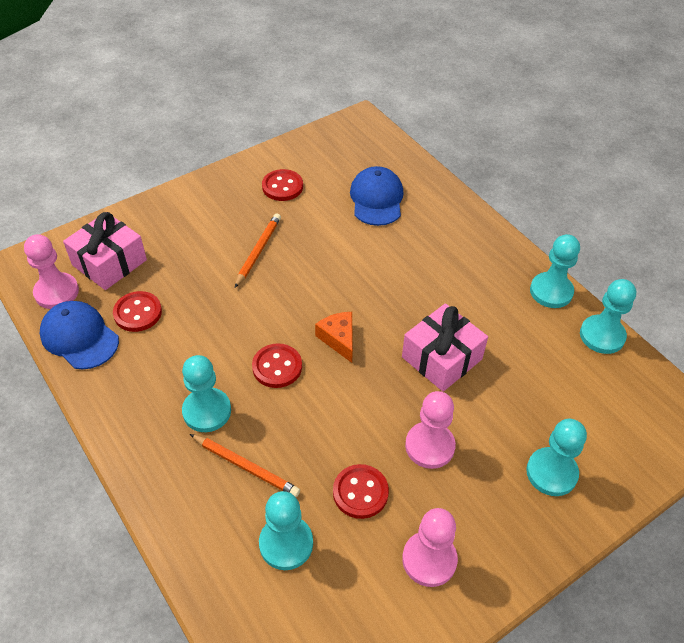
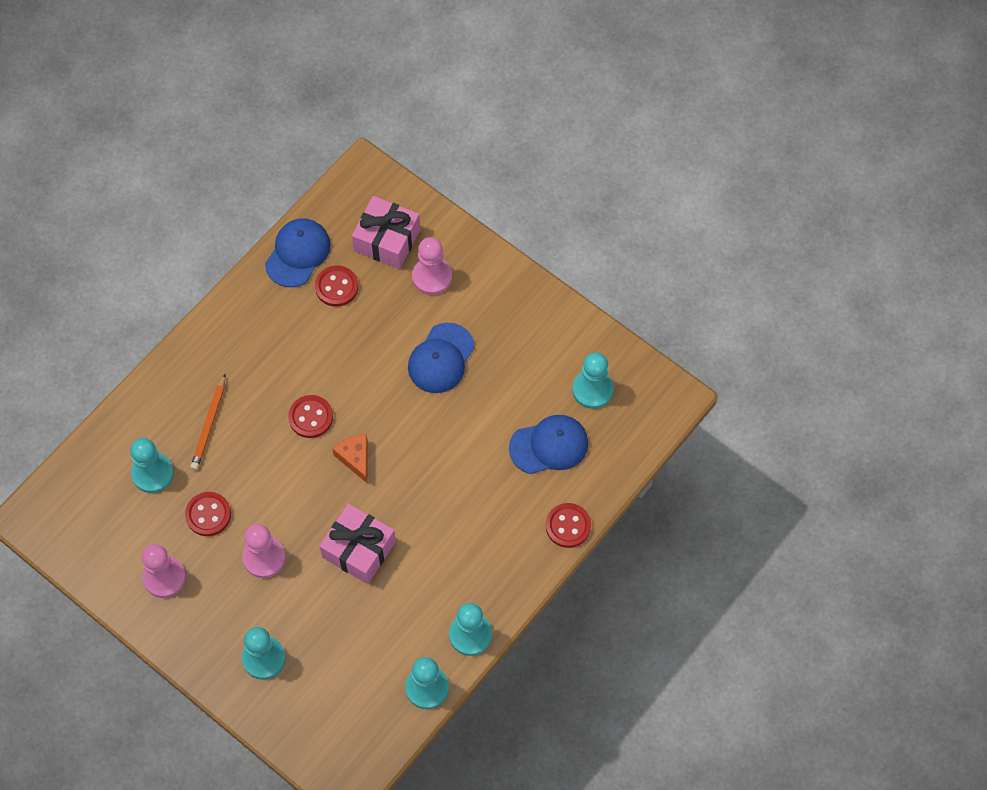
camera: 75 degrees right, 15 degrees up
(56, 292) = (340, 214): pink pawn -> pink pawn (432, 277)
(207, 411) = (252, 378): turquoise pawn -> turquoise pawn (592, 390)
(258, 251) = (441, 358): orange pencil -> blue cap
(282, 187) = (537, 352): red button -> red button (568, 526)
(339, 339) = (355, 458): orange cheese -> orange cheese turned 75 degrees counterclockwise

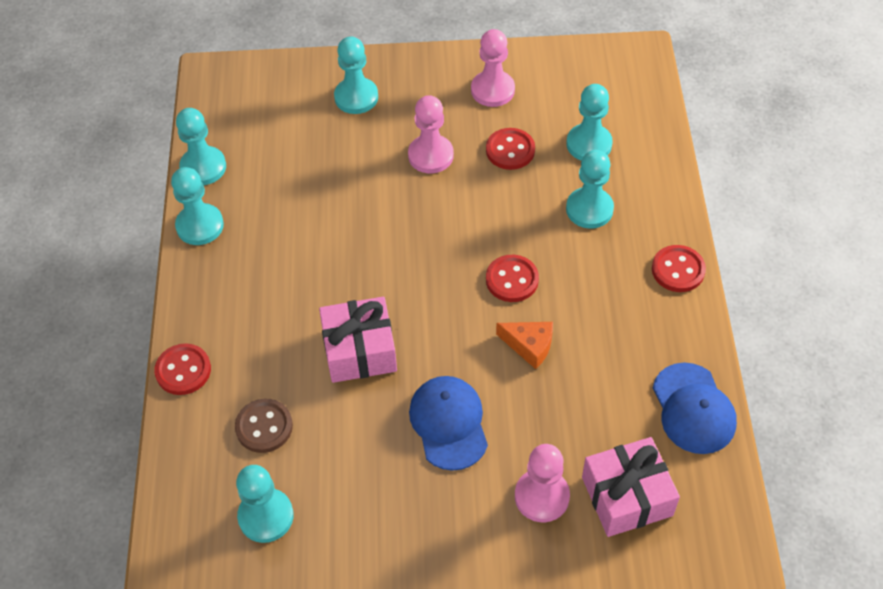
camera: 140 degrees right, 10 degrees down
(209, 425) = (589, 209): orange pencil -> turquoise pawn
(336, 287) = (620, 408): red button -> red button (678, 270)
(355, 458) = (436, 278): orange cheese -> orange cheese (529, 346)
(359, 549) = (358, 216): pink gift -> pink gift (359, 350)
(549, 445) = (264, 427): blue cap -> brown button

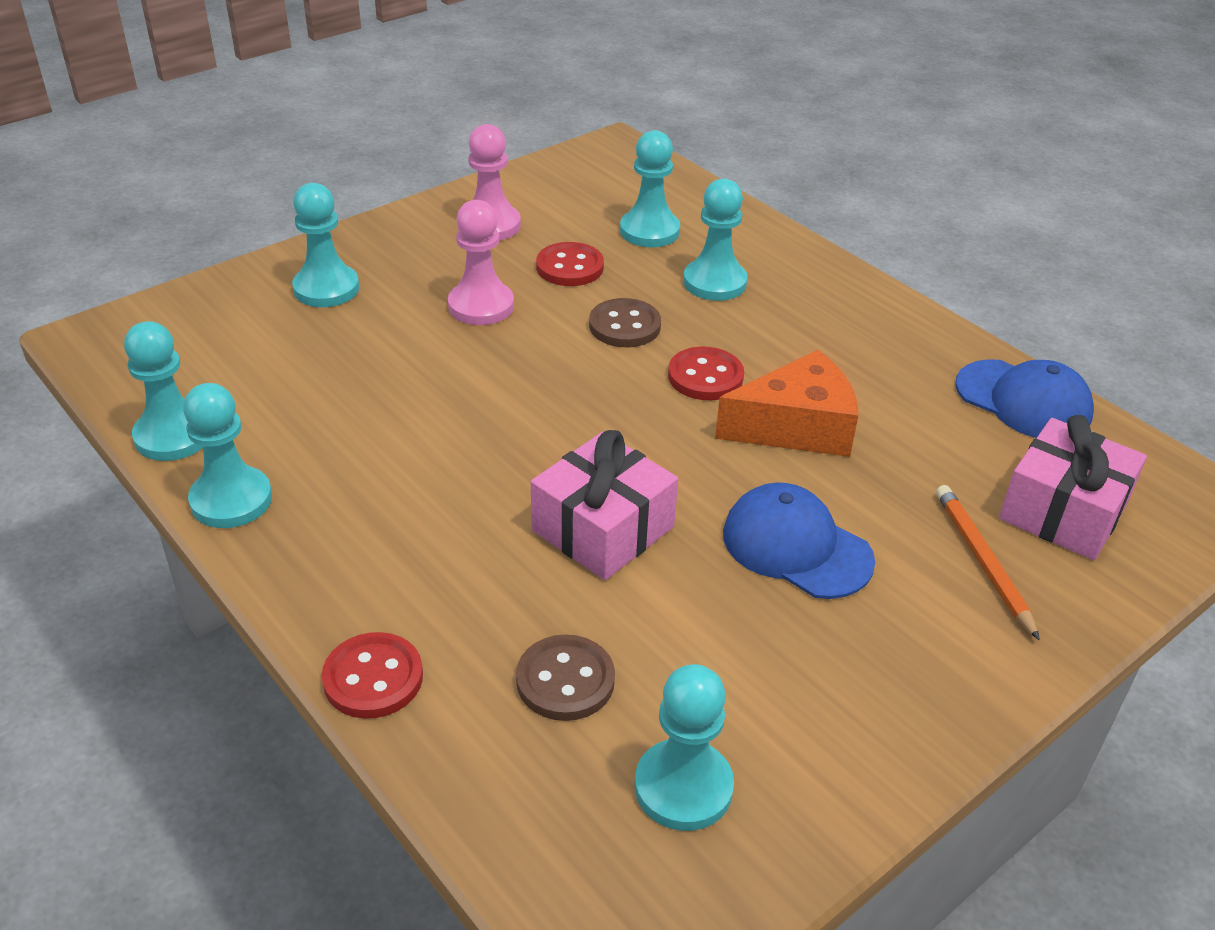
camera: 40 degrees left, 15 degrees down
(500, 215) = (624, 326): none -> brown button
(529, 346) = (796, 427): orange cheese -> orange cheese, size x1.64
(541, 496) = (982, 561): pink pawn -> orange pencil
(678, 270) = (863, 295): red button -> none

